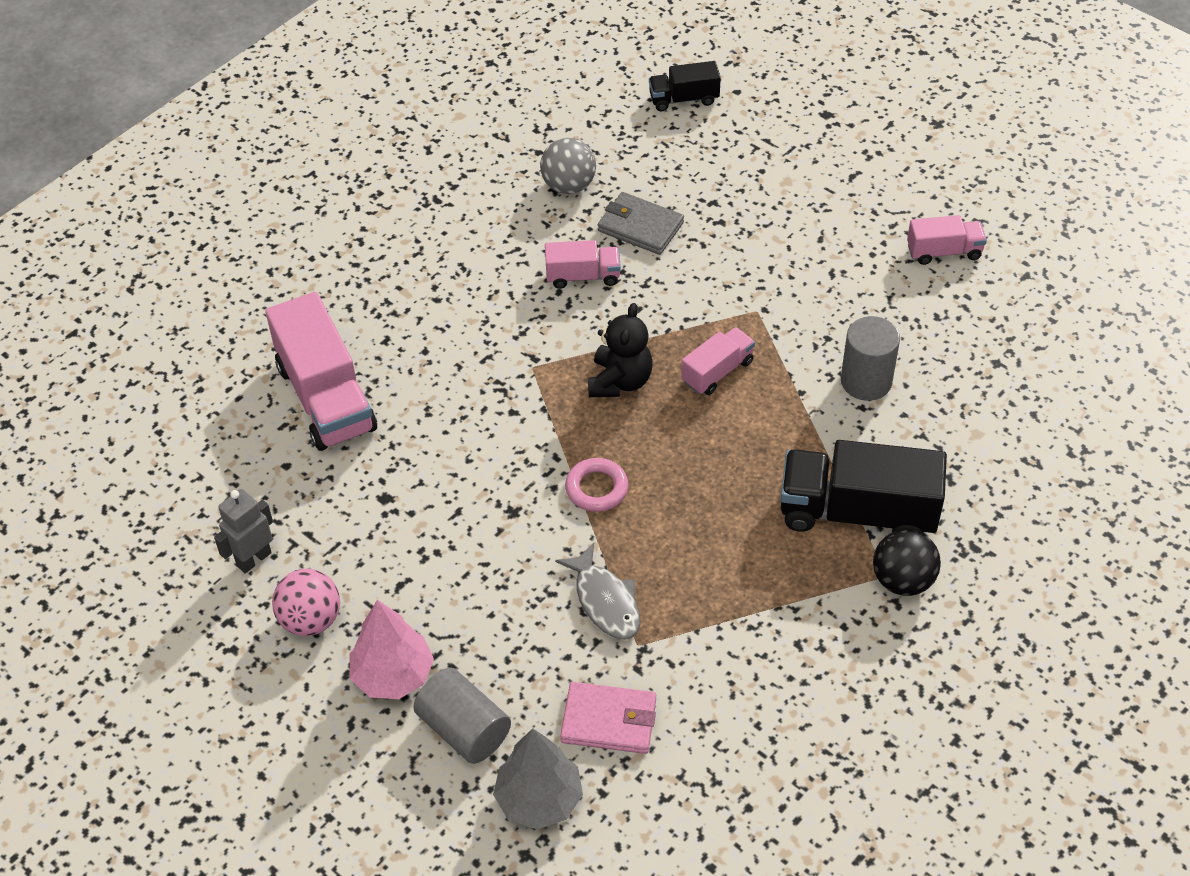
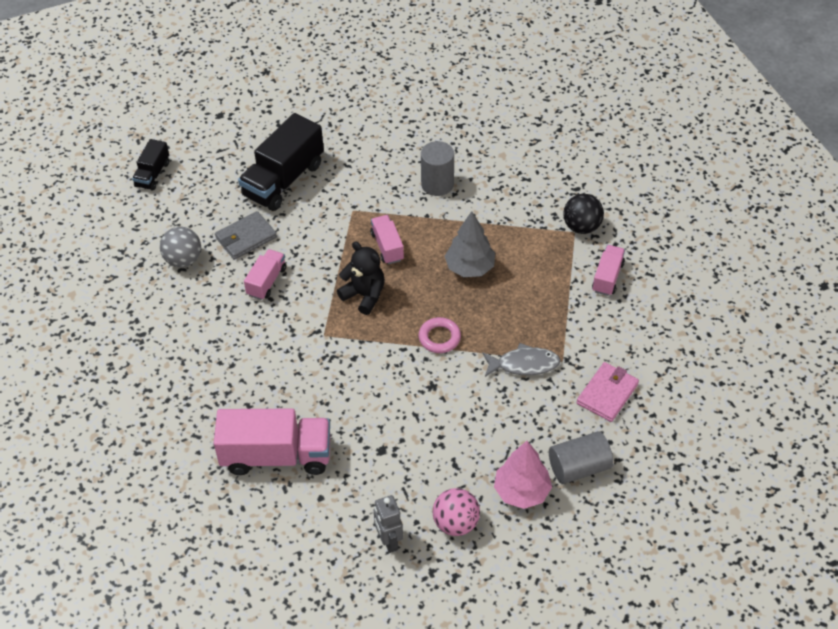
camera: 65 degrees left, 0 degrees up
(539, 799) = (644, 447): grey tree -> grey tree (469, 267)
(857, 512) = (526, 226): black truck -> black truck (283, 180)
(944, 252) = (365, 111): pink truck -> pink truck (607, 277)

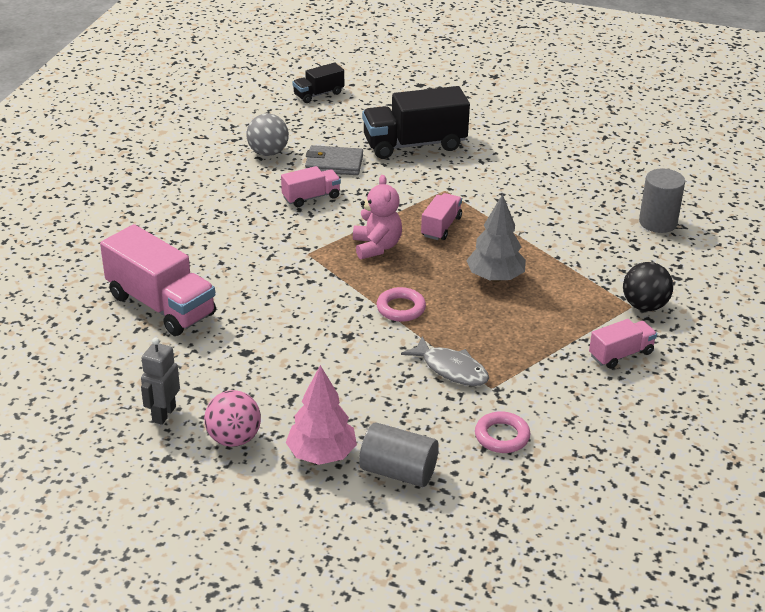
camera: 40 degrees right, 15 degrees down
(364, 295) = (376, 247): black teddy bear -> pink teddy bear
(437, 184) = (544, 210): grey cylinder -> grey cylinder (658, 222)
(607, 393) = (502, 436): pink wallet -> pink ring

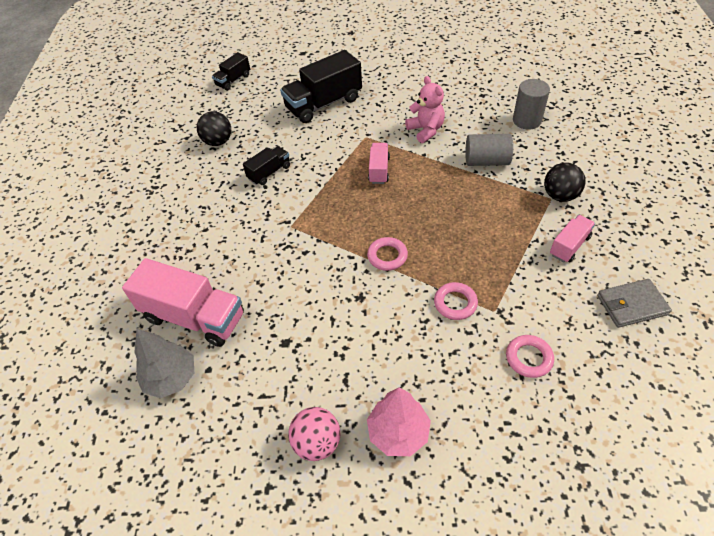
camera: 15 degrees left, 15 degrees up
(163, 414) = (244, 437): grey robot -> none
(268, 153) = (218, 142): grey ball -> black ball
(311, 197) = (269, 173): pink truck -> black truck
(334, 164) = (272, 137): grey wallet -> grey wallet (631, 305)
(376, 247) = (340, 203): pink teddy bear -> pink teddy bear (426, 130)
(398, 472) = (469, 427): grey cylinder -> grey cylinder (486, 161)
(451, 369) = (455, 303): grey fish -> pink ring
(495, 278) = (442, 204): grey tree -> grey tree (171, 378)

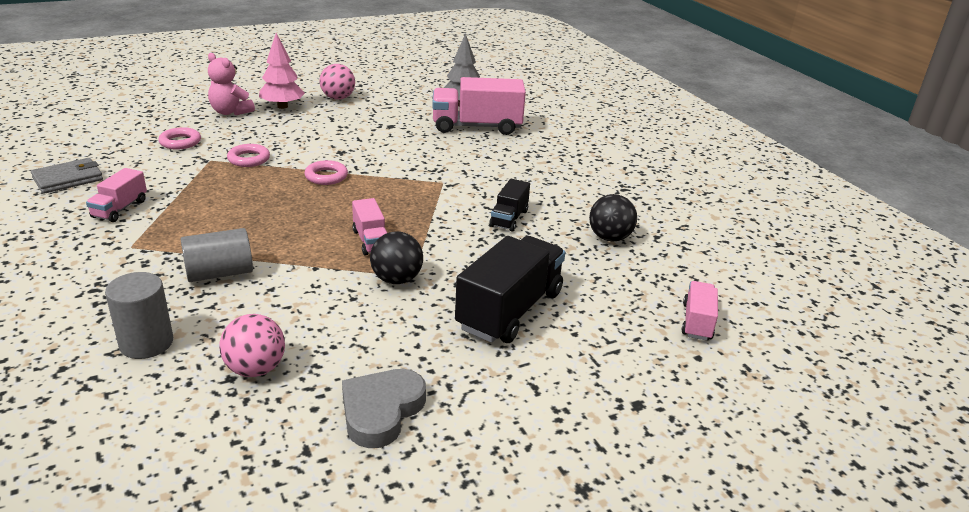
camera: 150 degrees right, 20 degrees down
(233, 80) = (697, 322): black truck -> pink truck
(415, 69) = (381, 411): none -> grey heart
(426, 130) = (322, 298): pink teddy bear -> pink teddy bear (230, 112)
(469, 97) = (255, 369): none -> pink ball
(560, 196) = (117, 251): black ball -> black ball (396, 279)

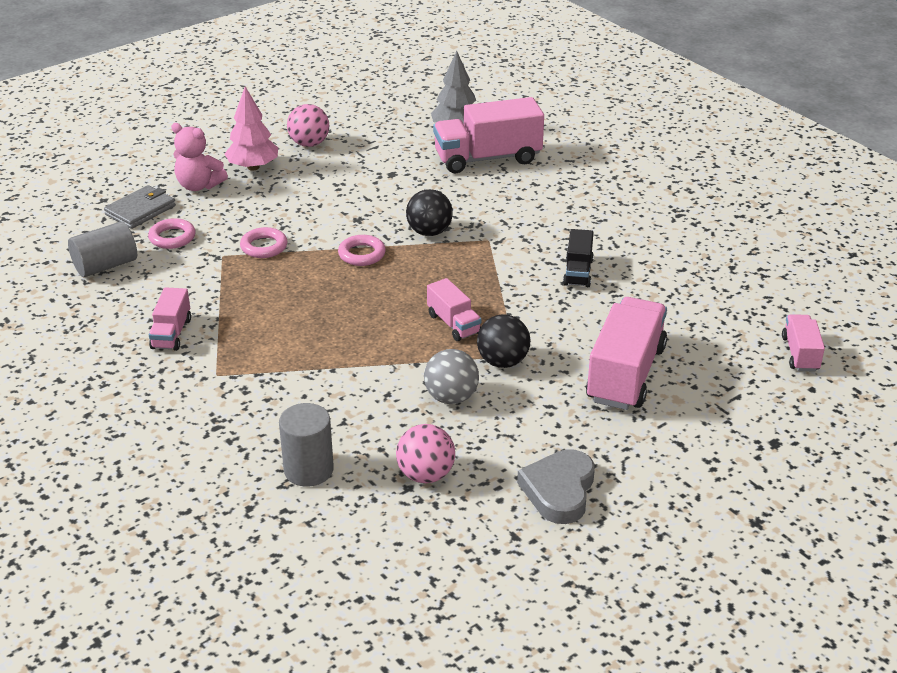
camera: 10 degrees left, 5 degrees up
(68, 179) = (86, 307): grey wallet -> grey wallet (140, 210)
(219, 273) = (327, 387): grey cylinder -> grey cylinder (106, 266)
(328, 302) = (451, 397): none -> grey ball
(510, 310) = (625, 374): black truck -> pink truck
(609, 238) = (687, 277): black ball -> black ball (429, 232)

